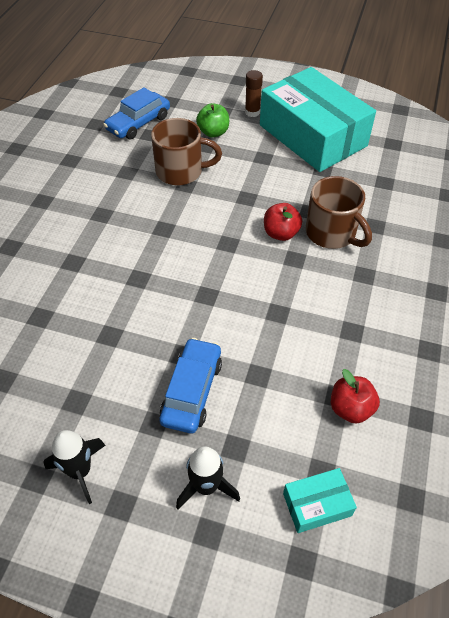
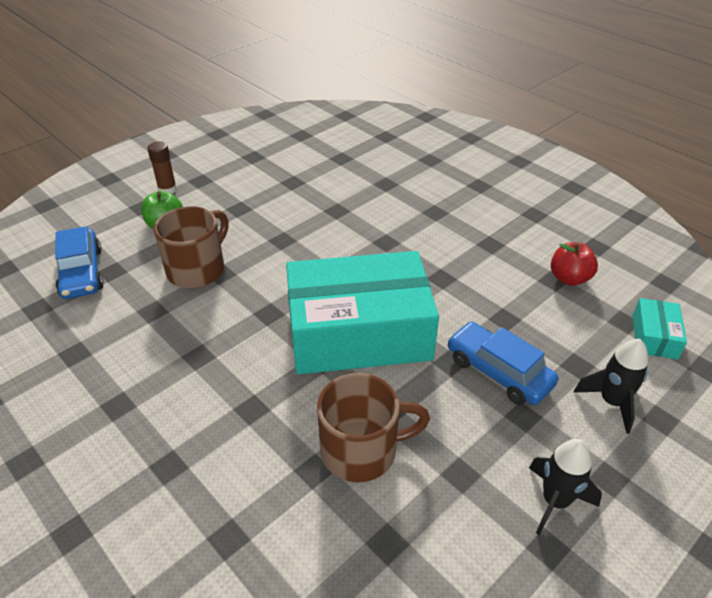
camera: 60 degrees left, 10 degrees down
(281, 233) = (348, 237): red apple -> none
(312, 135) = (243, 169): turquoise box -> turquoise box (359, 332)
(332, 233) = (374, 209): brown mug -> brown mug (361, 450)

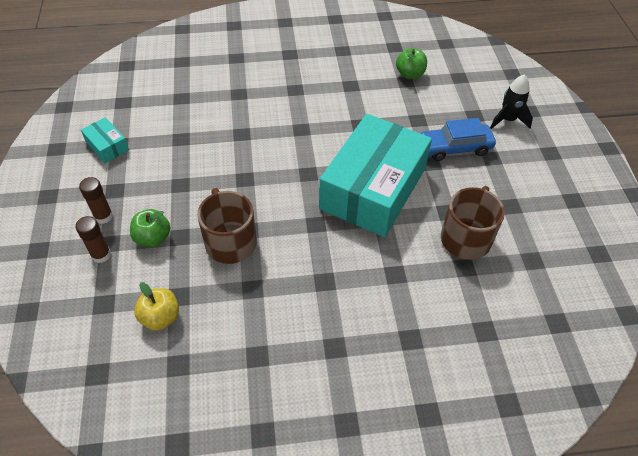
camera: 55 degrees left, 10 degrees up
(82, 273) = (160, 317): blue car -> yellow apple
(126, 209) = (101, 255): none -> brown glue stick
(555, 501) = (550, 180): black rocket -> none
(569, 278) = (410, 74): red apple -> green apple
(654, 336) = (478, 75): turquoise box -> turquoise box (107, 146)

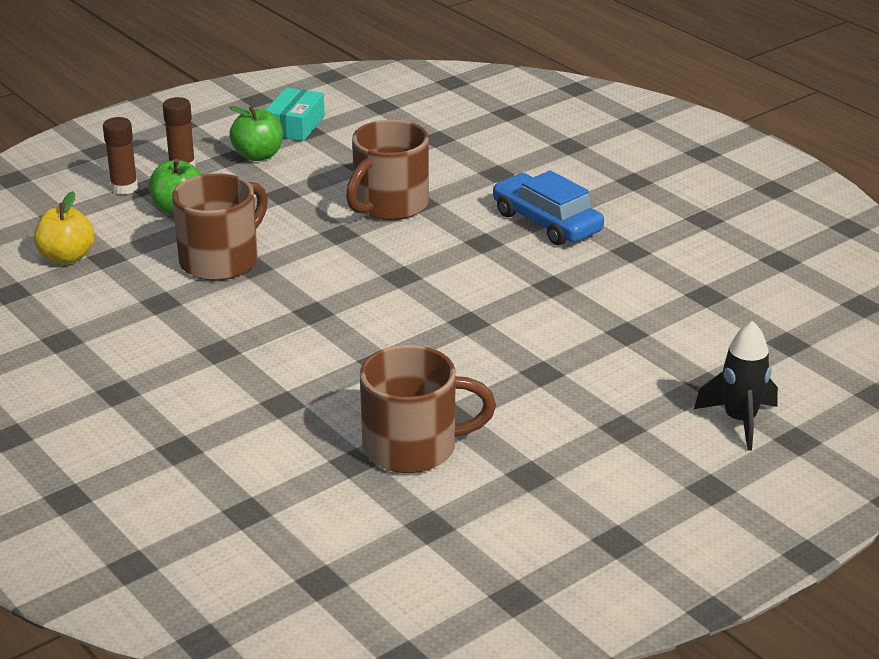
camera: 60 degrees right, 20 degrees down
(234, 147) = (389, 205): none -> brown mug
(373, 188) = (429, 337): turquoise box -> none
(410, 74) = (729, 294): green apple -> green apple (258, 155)
(454, 148) = (602, 384): blue car -> blue car (546, 222)

